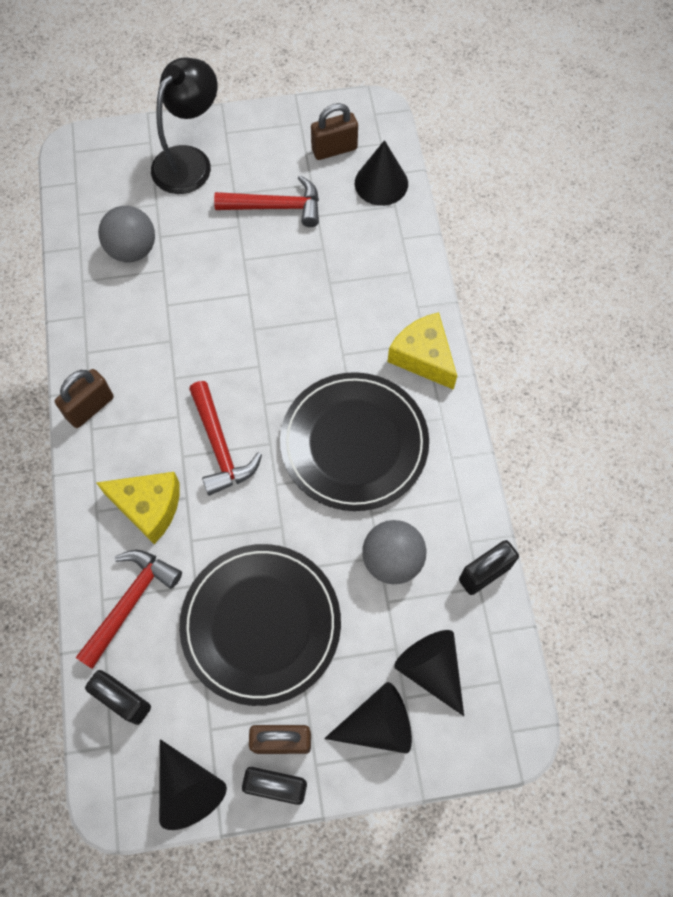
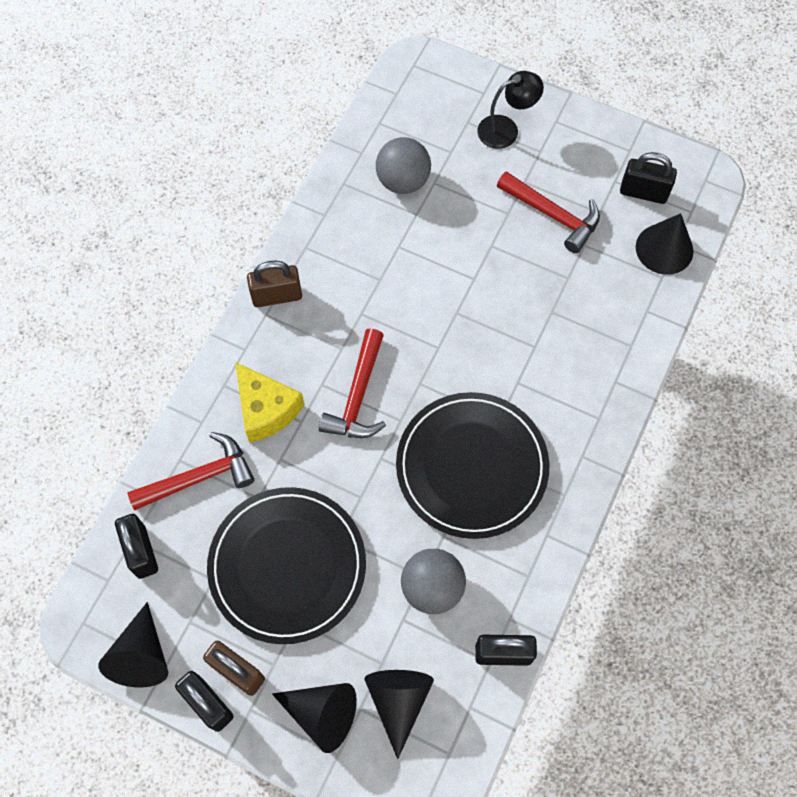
camera: 35 degrees right, 0 degrees up
(189, 161) = (506, 129): black lamp -> black lamp, size x0.66
(334, 149) = (643, 192): brown padlock -> black padlock
(423, 357) = (588, 430): yellow cheese -> none

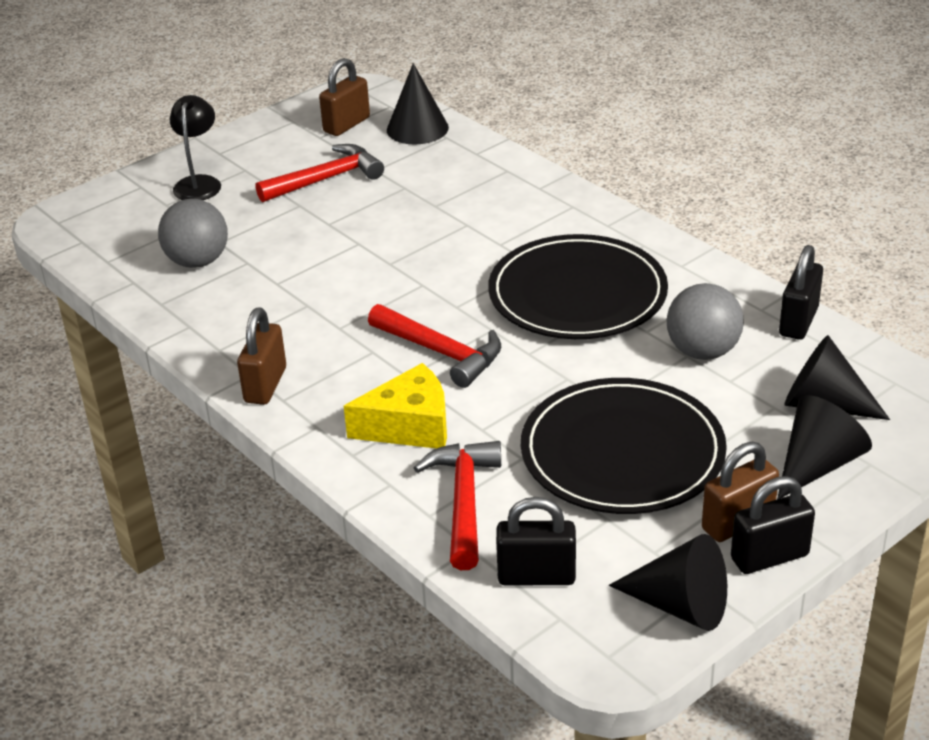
camera: 65 degrees left, 30 degrees down
(643, 192) = (346, 125): black padlock -> brown padlock

